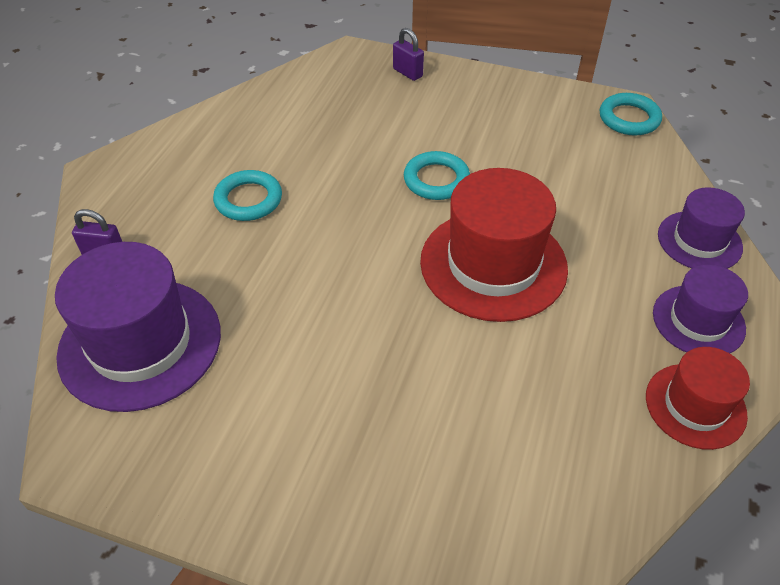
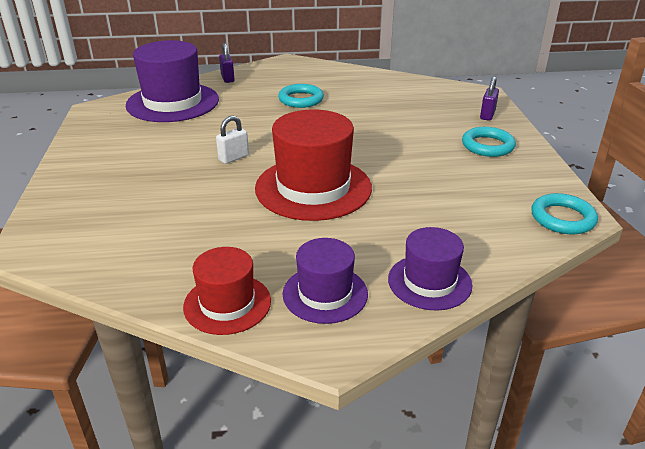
camera: 65 degrees right, 15 degrees down
(376, 316) = (233, 158): none -> white padlock
(436, 180) = (380, 150): turquoise ring -> turquoise ring (487, 146)

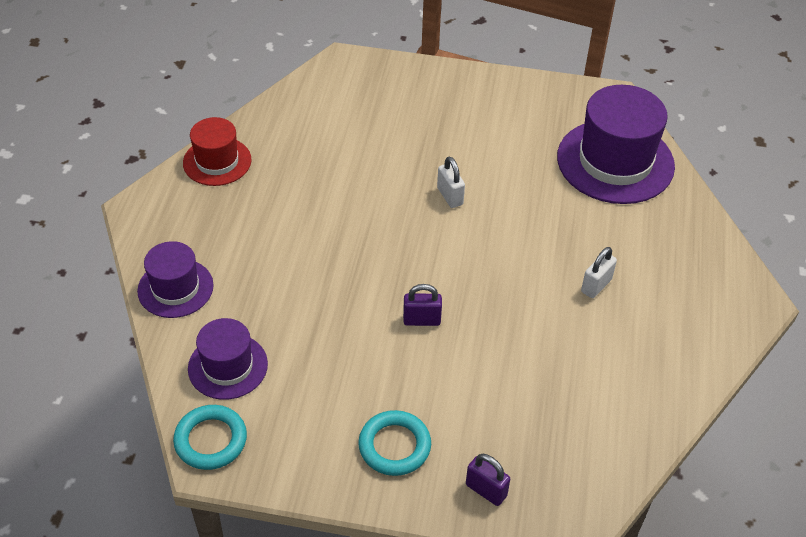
camera: 105 degrees right, 15 degrees up
(227, 78) = (689, 222): purple padlock -> purple padlock (421, 320)
(301, 99) = (596, 286): turquoise ring -> white padlock
(313, 188) = (361, 247): red hat -> none
(325, 294) = (198, 218): purple hat -> purple hat (228, 366)

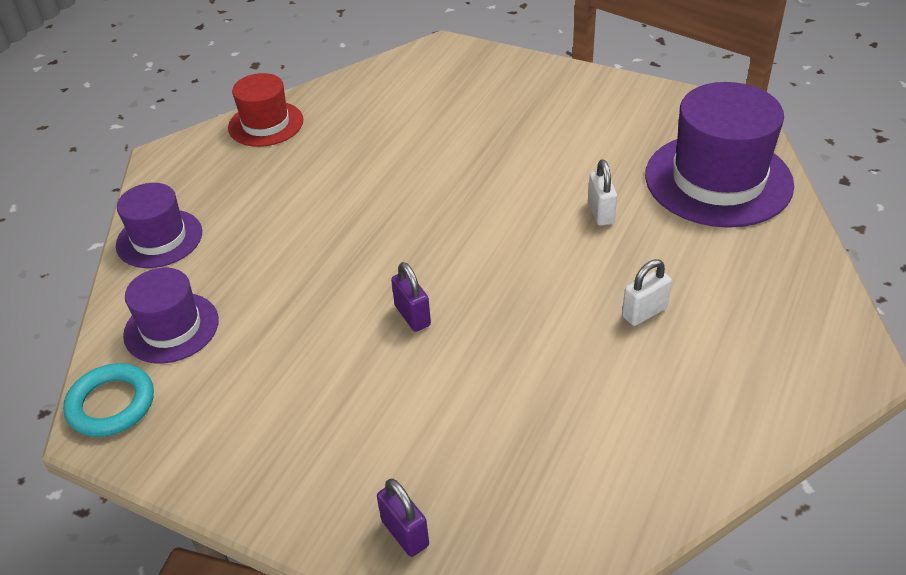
camera: 20 degrees right, 5 degrees down
(394, 446) = (315, 454): turquoise ring -> none
(421, 320) = (412, 316): purple padlock -> purple padlock turned 45 degrees clockwise
(450, 196) = (502, 190): white padlock -> white padlock (600, 212)

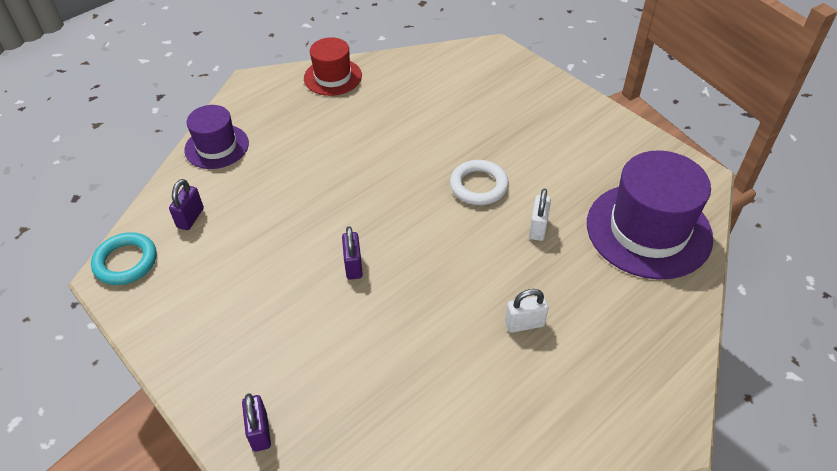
camera: 20 degrees right, 5 degrees up
(171, 328) = (190, 218): purple hat -> purple padlock
(509, 189) = (478, 186): none -> white ring

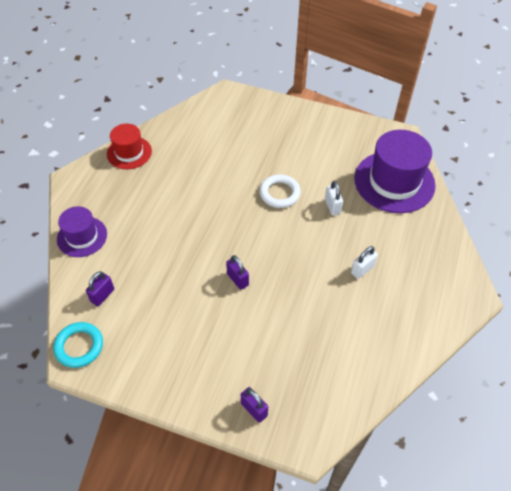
camera: 30 degrees left, 5 degrees up
(190, 218) = (102, 295): purple padlock -> purple padlock turned 45 degrees clockwise

